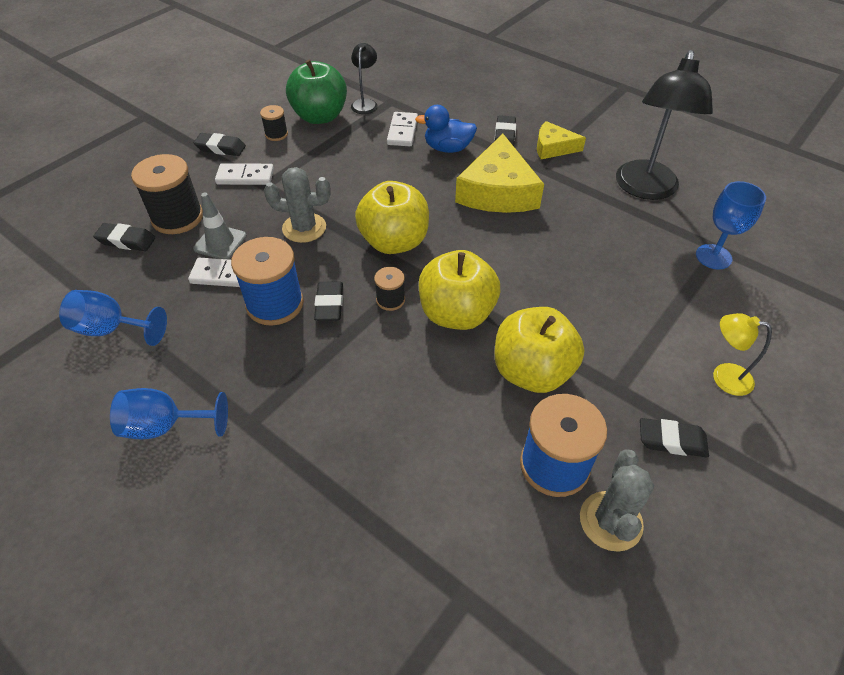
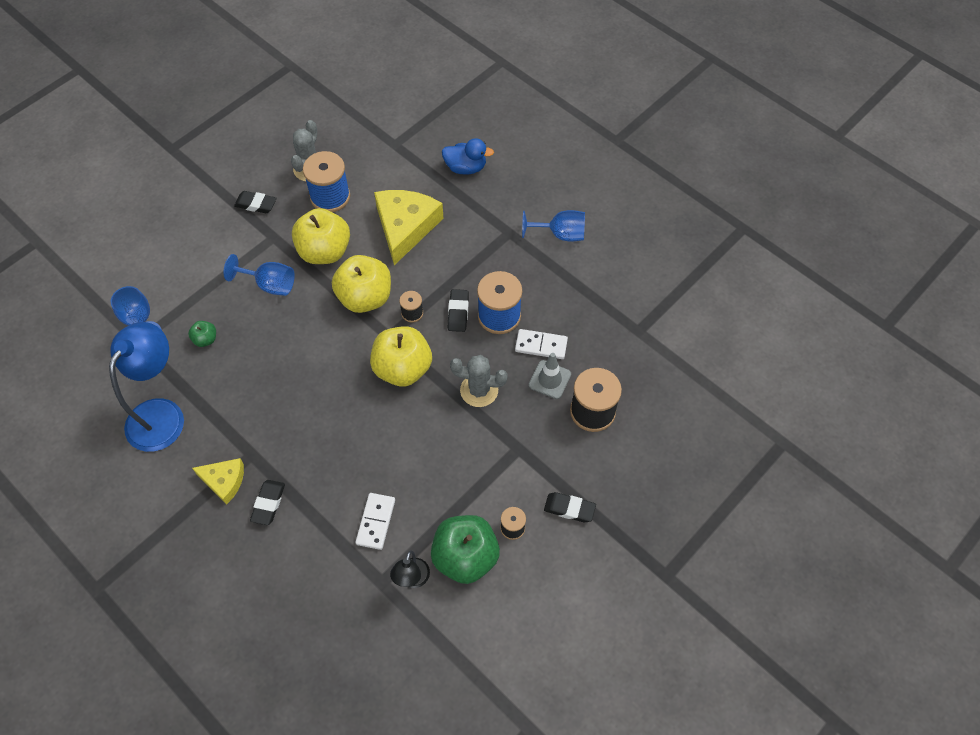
camera: 175 degrees left, 10 degrees up
(112, 329) = (615, 303): blue goblet -> blue goblet (269, 284)
(126, 241) = (630, 387): black eraser -> none
(245, 177) = (538, 461): white domino -> none
(447, 148) = (333, 489): blue duck -> blue duck (465, 168)
(498, 191) = (299, 422): yellow cheese -> yellow cheese (405, 227)
(639, 255) = (205, 339): none -> green apple
(645, 189) = (162, 414): black lamp -> blue lamp
(723, 376) = (201, 239): yellow lamp -> none

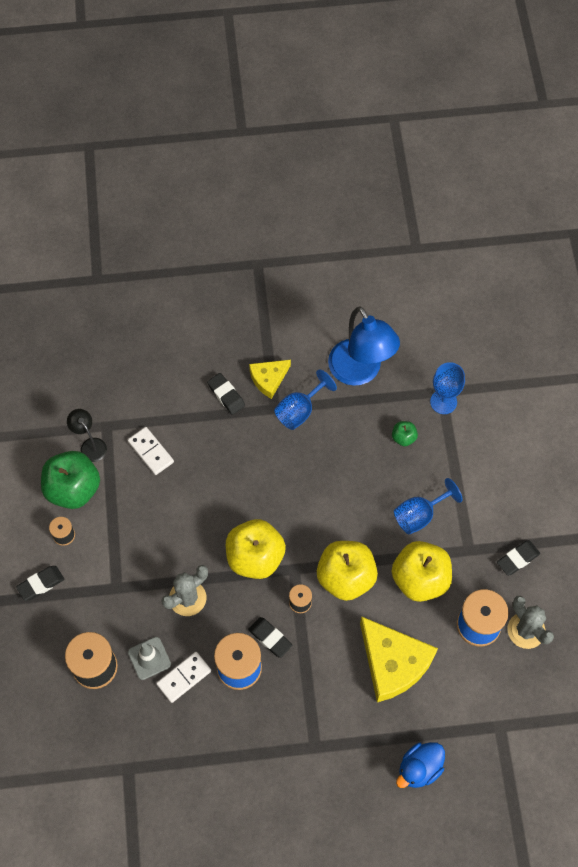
camera: 130 degrees right, 5 degrees up
(560, 234) = (275, 790): blue goblet -> blue goblet (300, 410)

